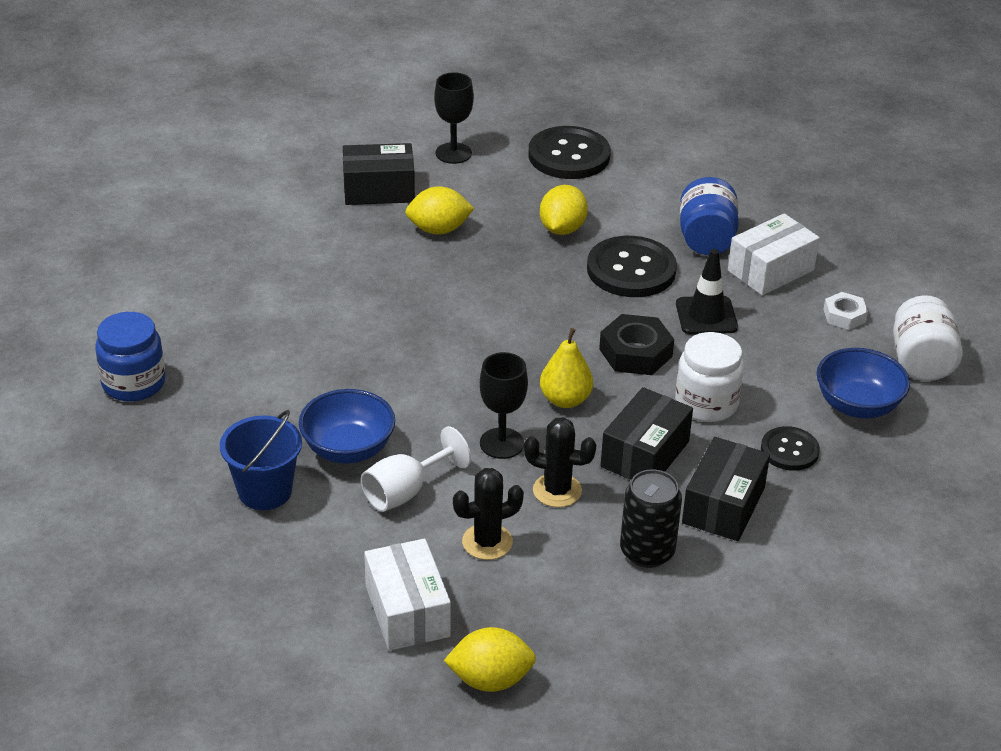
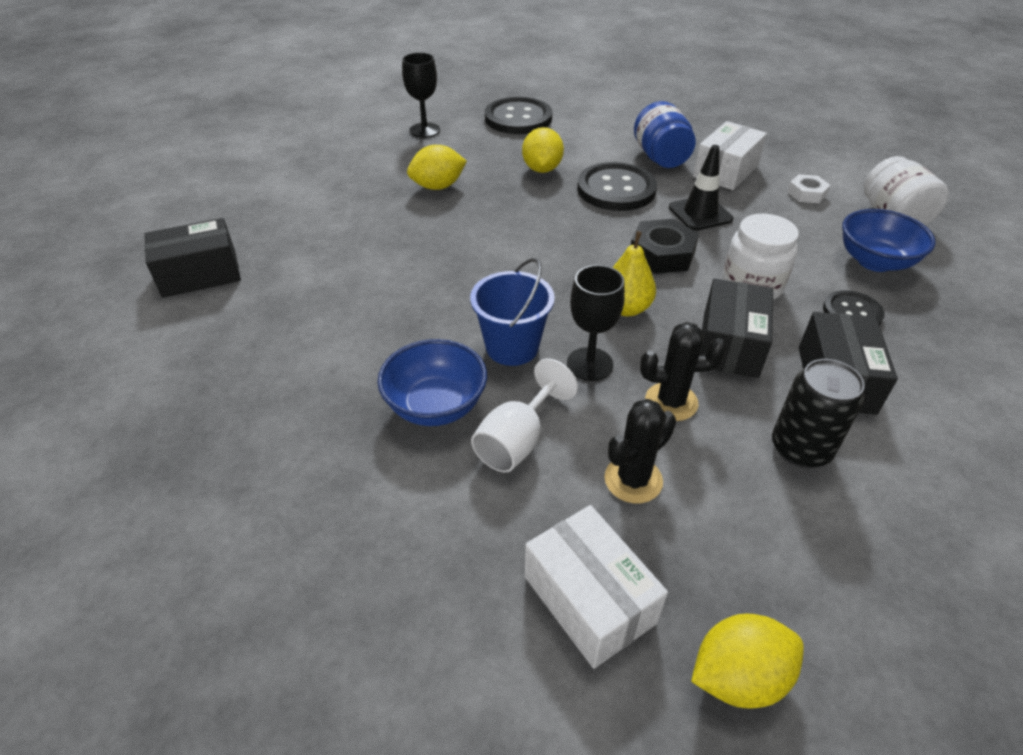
camera: 15 degrees left, 5 degrees up
(134, 383) = (176, 383): blue jar -> none
(265, 491) = (360, 478): blue bucket -> blue bucket (512, 347)
(379, 190) = (372, 165): black box -> black box (200, 274)

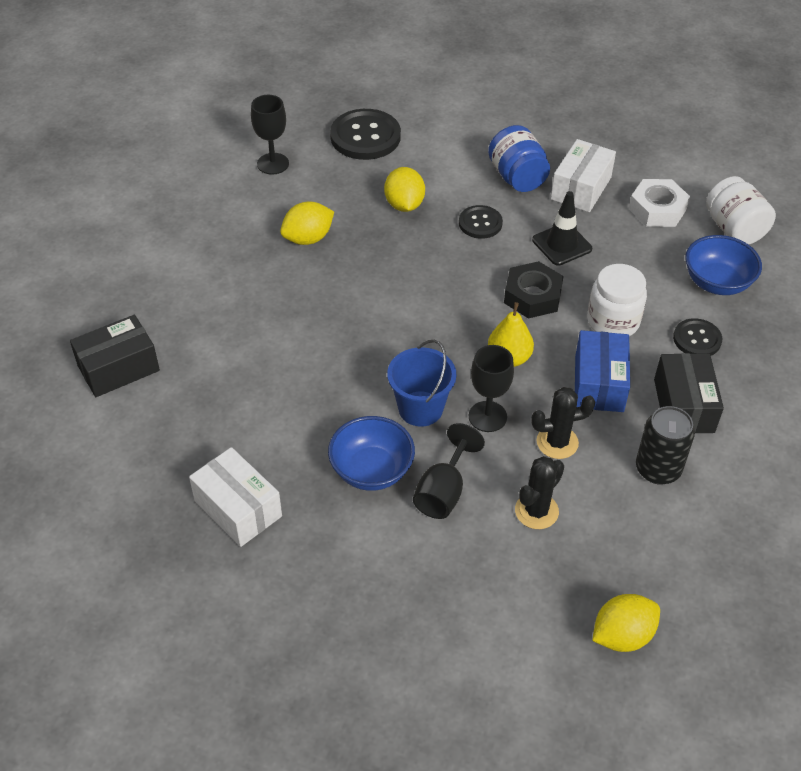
camera: 10 degrees left, 5 degrees up
(517, 440) = (443, 491): white goblet -> black goblet
(589, 599) = (518, 601): white box -> white box (238, 508)
(616, 189) = (480, 223): black button -> black button, size x0.58
(730, 344) = (599, 383): black box -> blue box
(807, 193) = (657, 209): white nut -> white nut, size x1.61

